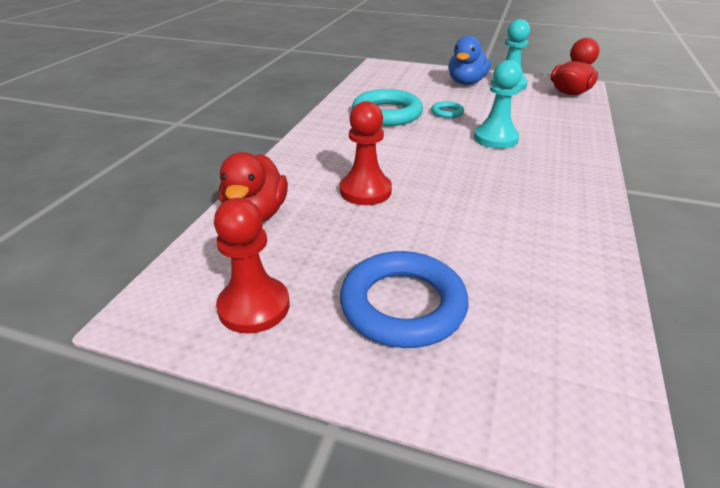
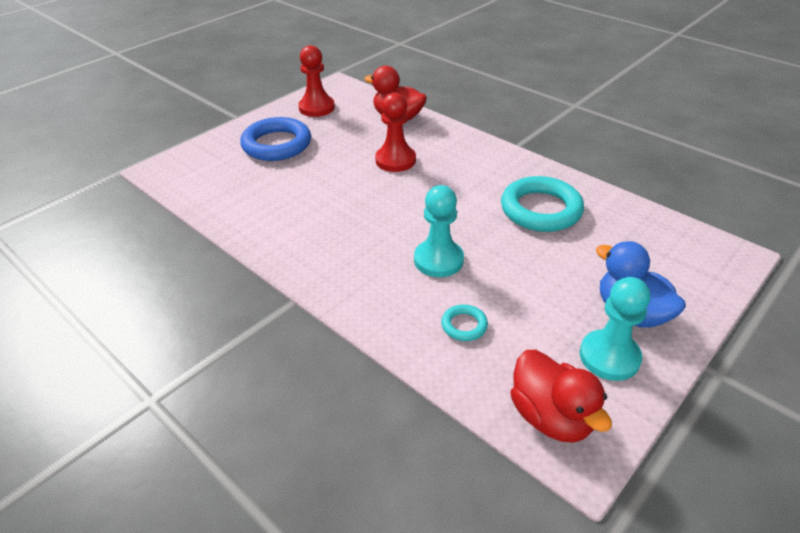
camera: 115 degrees right, 5 degrees up
(447, 112) = (525, 252): turquoise ring -> turquoise ring (464, 325)

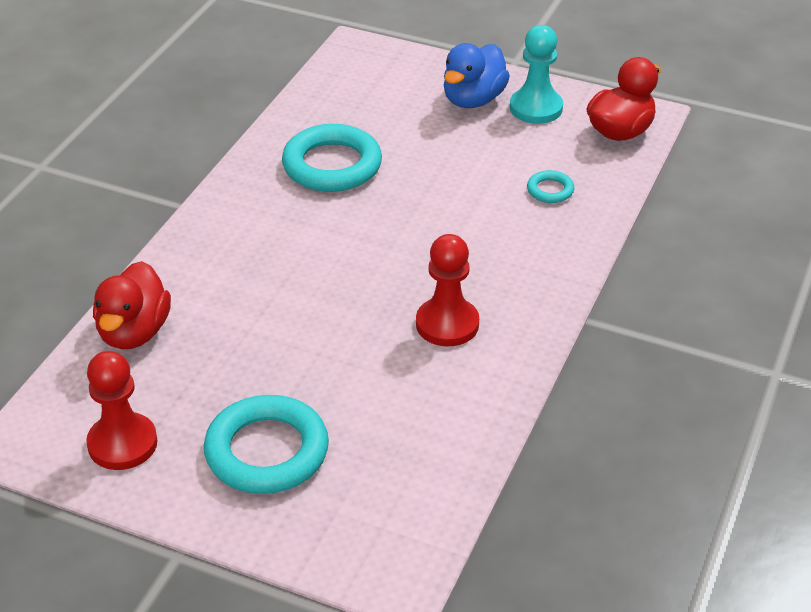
camera: 110 degrees left, 0 degrees up
(277, 144) = (267, 451): blue ring -> turquoise ring
(395, 160) = (267, 304): red pawn -> red pawn (447, 324)
(438, 260) = (463, 224): turquoise pawn -> none

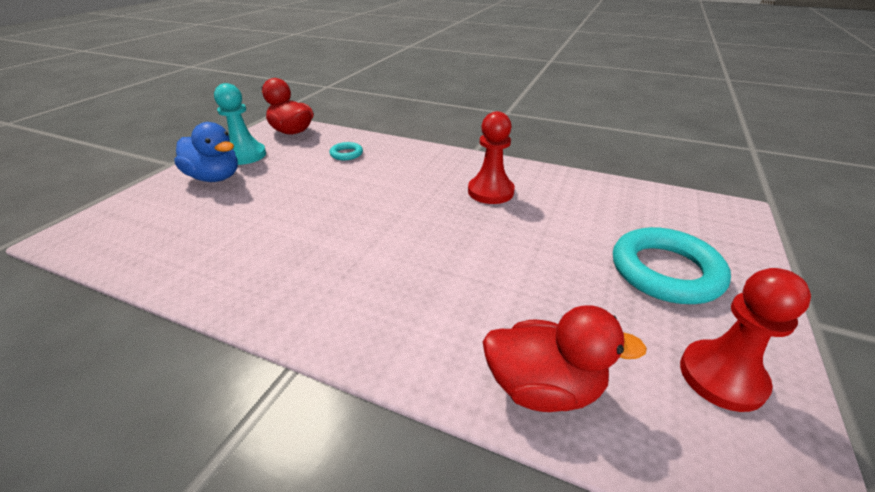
camera: 90 degrees left, 5 degrees down
(332, 165) = (270, 247): turquoise ring -> none

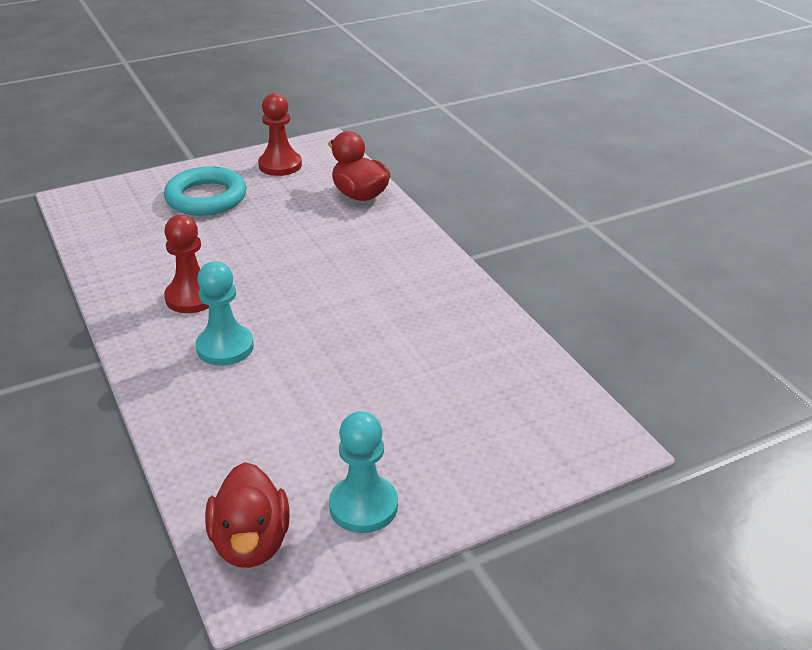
camera: 140 degrees left, 0 degrees up
(215, 178) = (429, 470): blue duck -> none
(346, 154) = (241, 432): turquoise ring -> none
(417, 178) = (225, 347): none -> turquoise pawn

